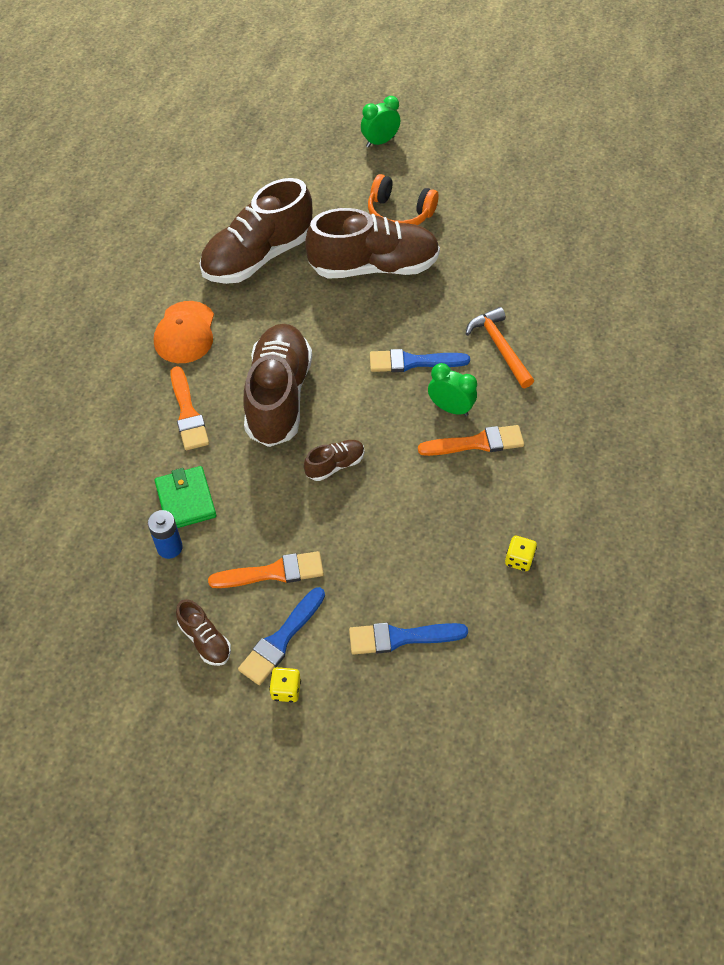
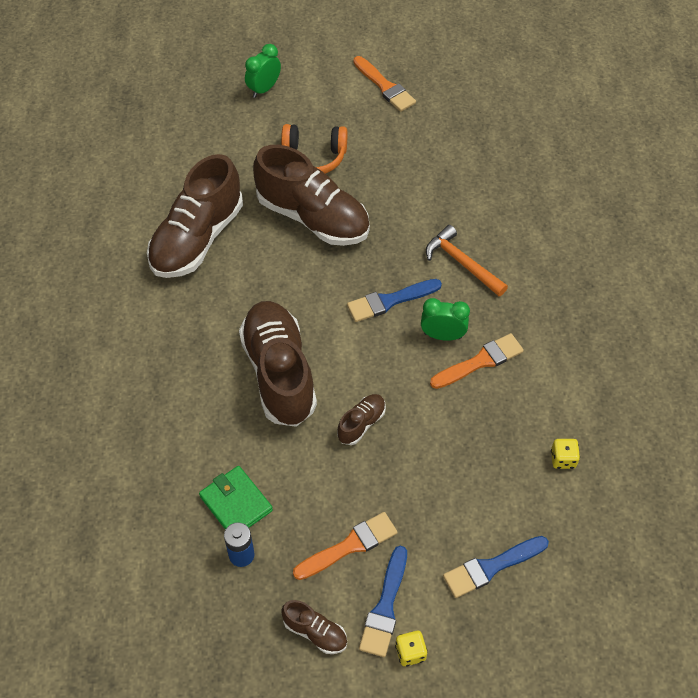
camera: 20 degrees left, 0 degrees up
(185, 332) = (159, 336): orange cap -> none
(188, 413) = (199, 417): orange brush -> orange brush (385, 86)
(374, 267) = (313, 217): brown shoe -> brown shoe turned 60 degrees clockwise

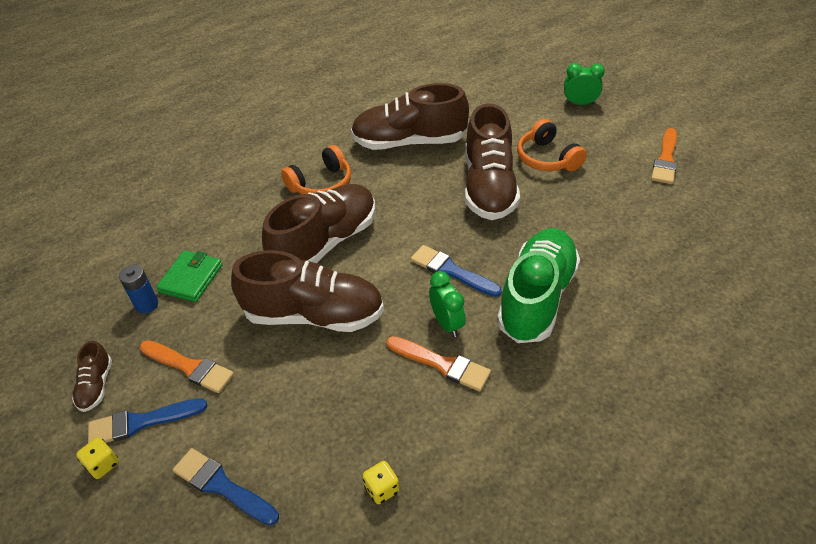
camera: 60 degrees right, 10 degrees down
(194, 338) = (321, 184): none -> orange headphones
(361, 424) = (314, 315): brown shoe -> brown shoe, size x2.25
(462, 263) = (537, 298): orange hammer -> green shoe

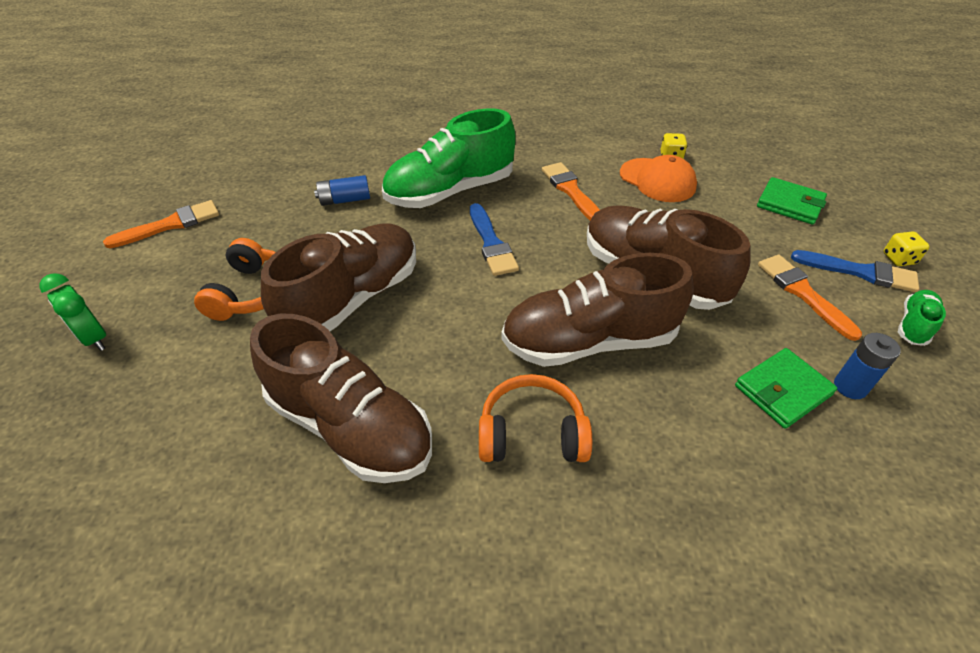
camera: 145 degrees left, 0 degrees up
(96, 385) = (914, 325): brown shoe -> green shoe
(222, 486) = (790, 204): blue brush -> green wallet
(373, 435) = (657, 180): none -> orange cap
(447, 323) = (539, 211): green clock -> none
(598, 241) = (345, 200): none -> blue battery

